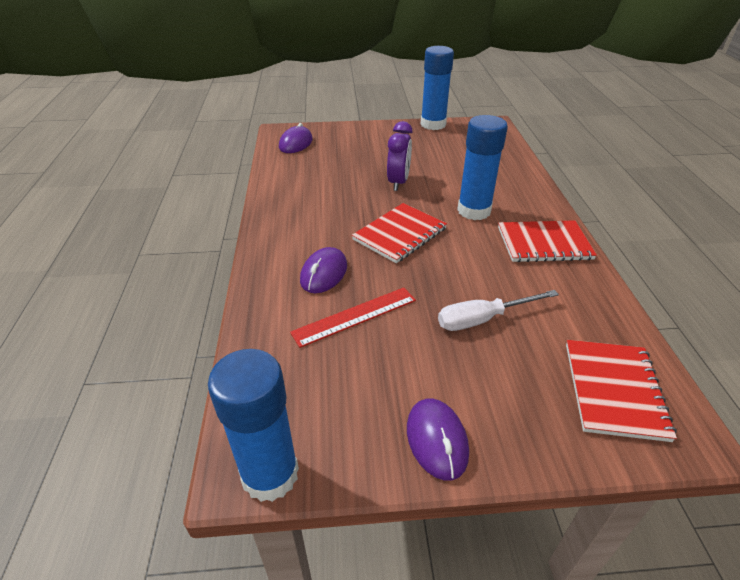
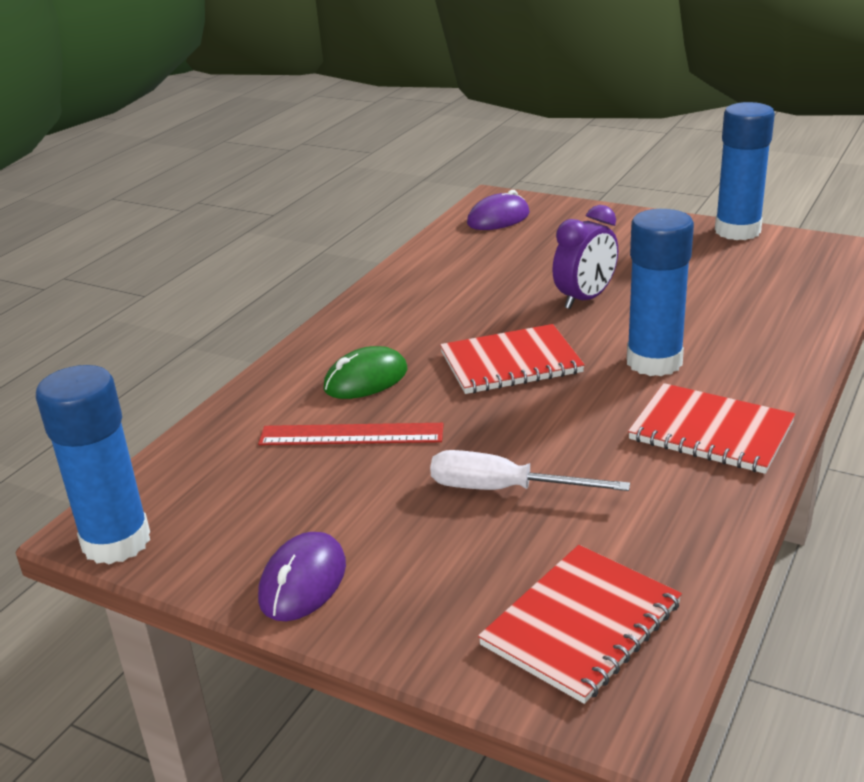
camera: 35 degrees right, 10 degrees down
(324, 273) = (366, 379): purple mouse -> green mouse

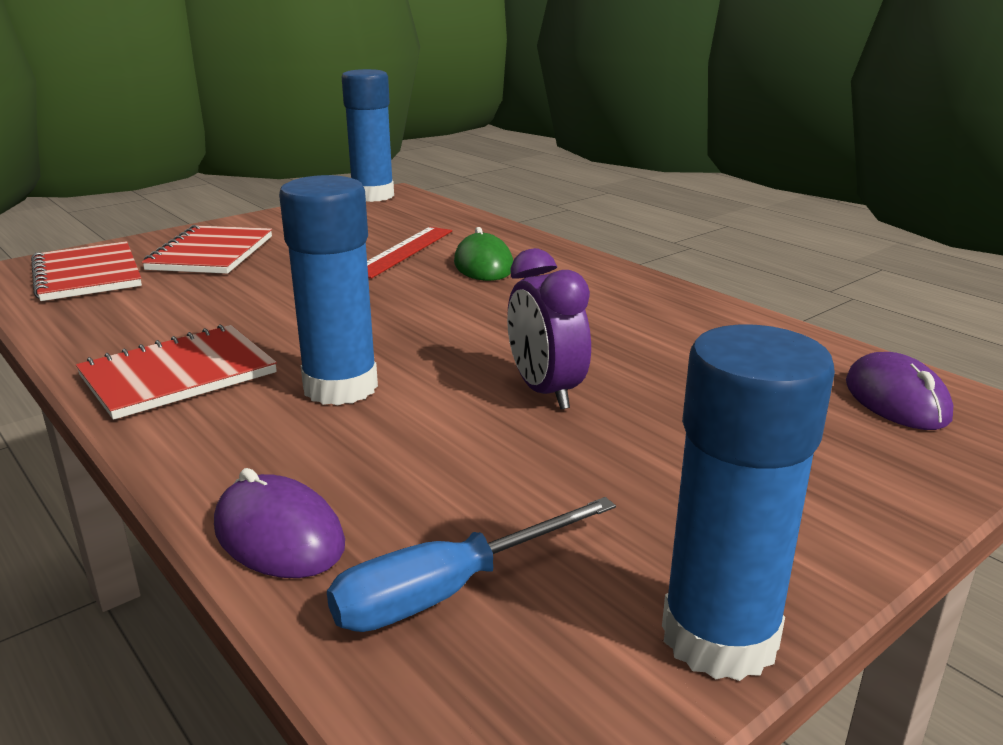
camera: 110 degrees right, 5 degrees down
(303, 582) = (261, 224): purple mouse -> purple mouse (279, 535)
(503, 489) = (252, 281): white screwdriver -> none
(510, 363) = (438, 320): red notebook -> red notebook (211, 253)
(783, 278) = (447, 591): none -> blue screwdriver

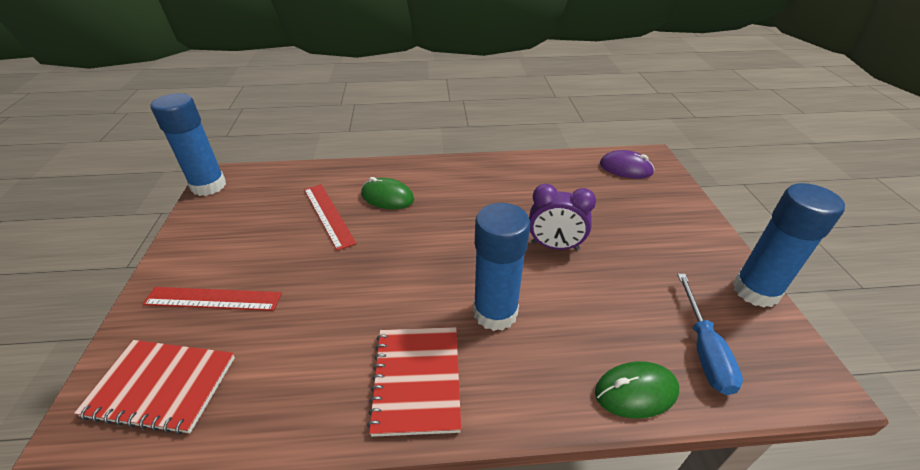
camera: 55 degrees left, 15 degrees up
(211, 253) = (213, 299): red notebook -> red ruler
(279, 535) = (635, 392): purple mouse -> green mouse

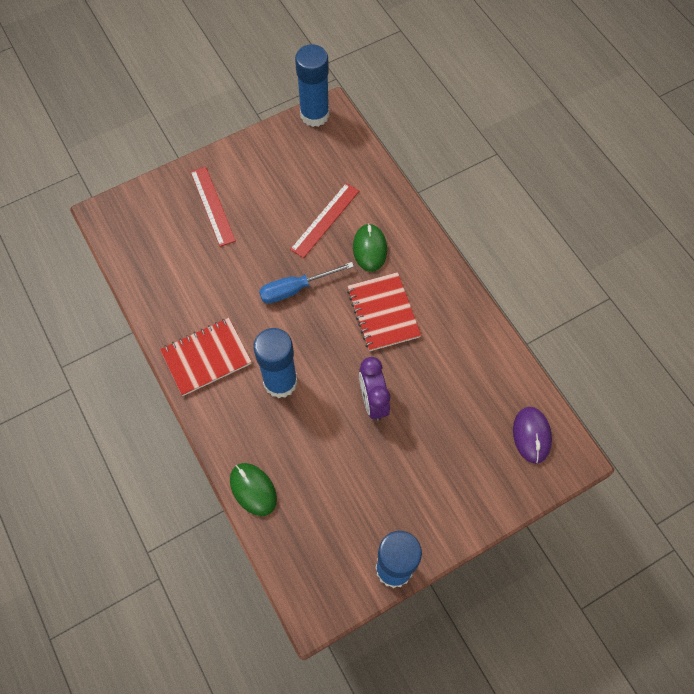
camera: 65 degrees right, 25 degrees up
(162, 386) = (146, 228): red notebook -> red notebook (383, 312)
(704, 349) = (310, 531): blue screwdriver -> blue screwdriver (295, 289)

